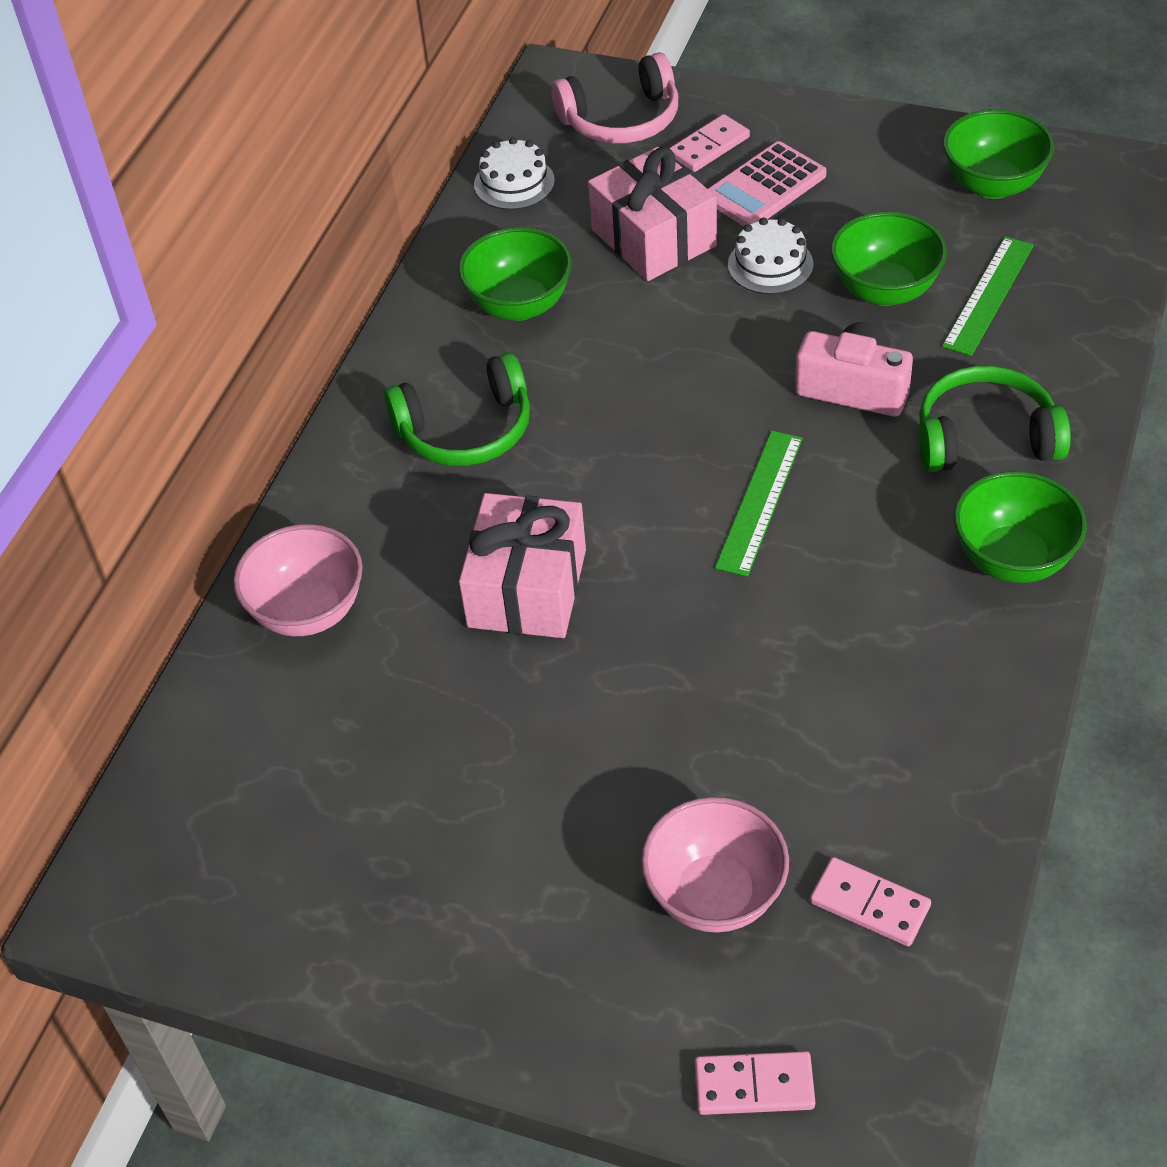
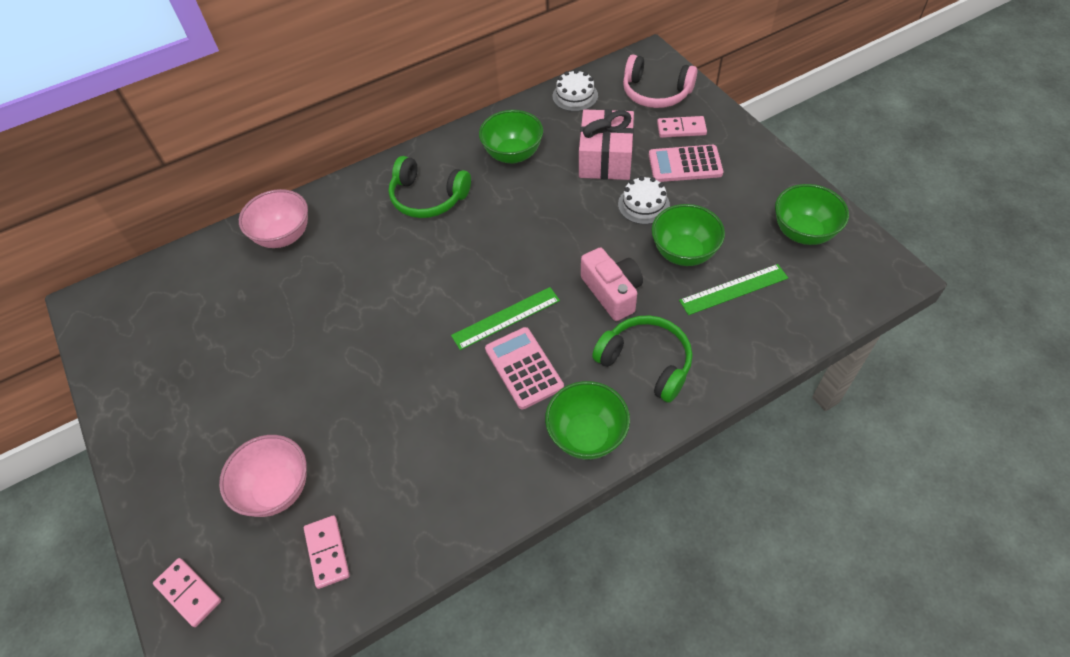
camera: 40 degrees right, 5 degrees up
(527, 588) = (369, 287): pink gift -> none
(852, 541) = (524, 368): none -> pink calculator

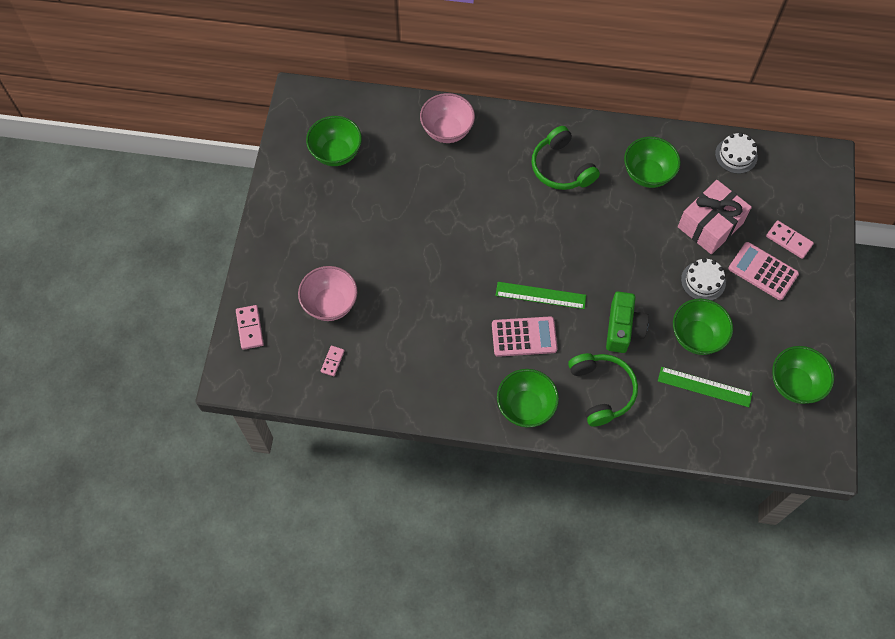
camera: 35 degrees right, 10 degrees up
(171, 331) = (336, 153): none -> green bowl
(327, 552) = (332, 361): pink domino -> pink domino, size x0.66
(524, 368) = (524, 337): pink calculator -> pink calculator turned 75 degrees clockwise
(612, 292) = (623, 328): pink camera -> green camera
(656, 92) = (800, 195): pink headphones -> none

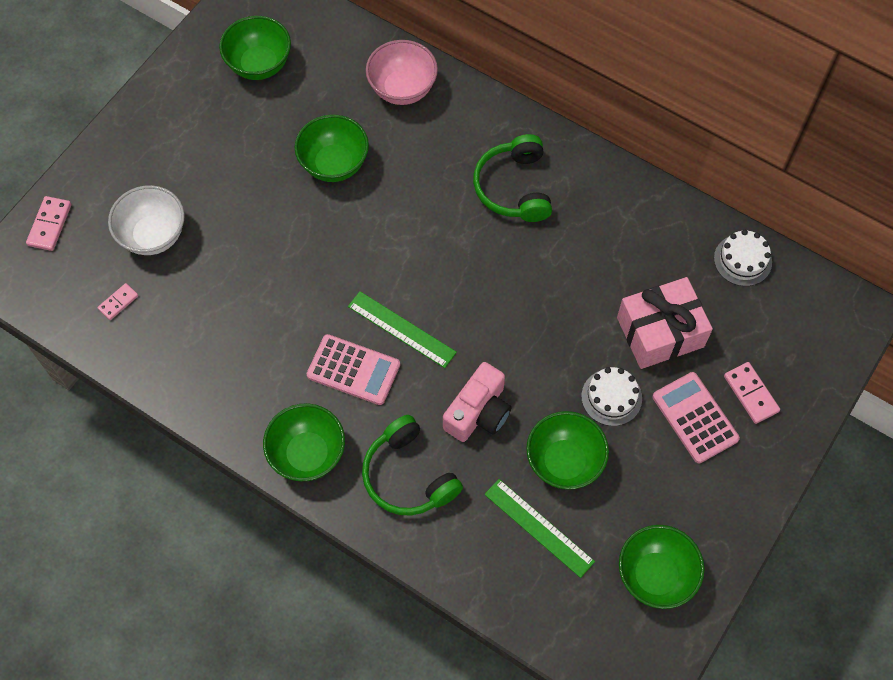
camera: 25 degrees right, 0 degrees up
(330, 304) = (153, 235): pink bowl -> white bowl
(601, 391) = (409, 475): green headphones -> green headphones turned 135 degrees clockwise
(623, 328) = (478, 412): green camera -> pink camera
(647, 174) = (616, 238): green bowl -> green bowl (334, 164)

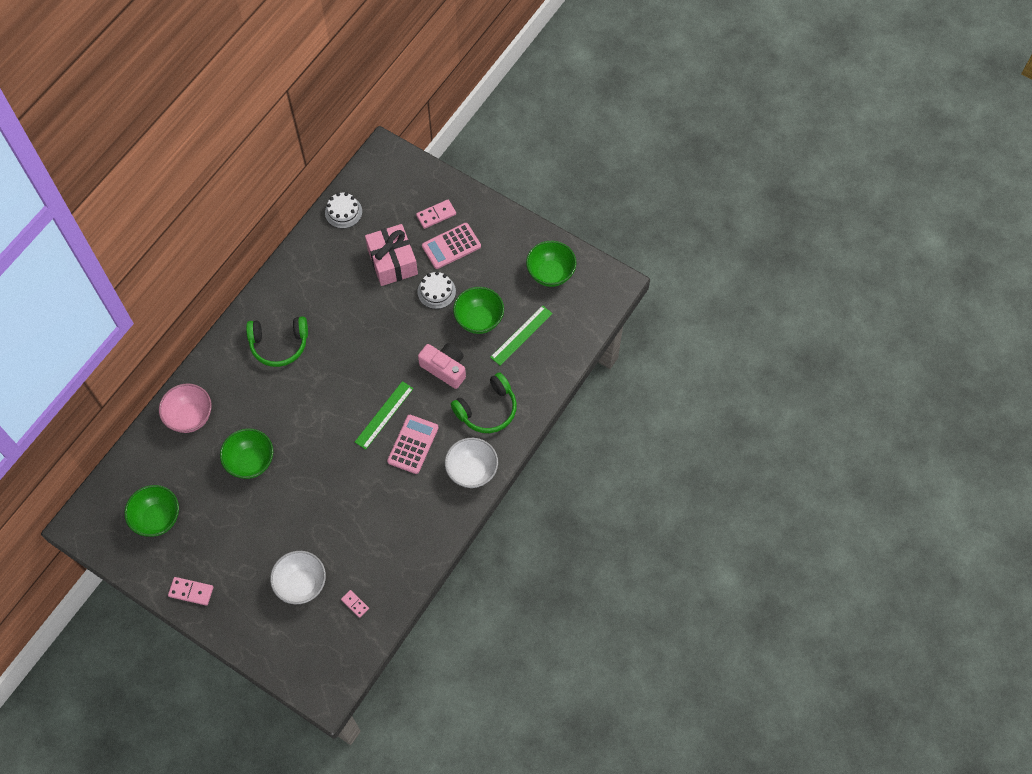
camera: 90 degrees left, 0 degrees up
(50, 225) = (287, 661): pink domino -> pink domino (191, 591)
(307, 454) = (472, 471): green bowl -> white bowl

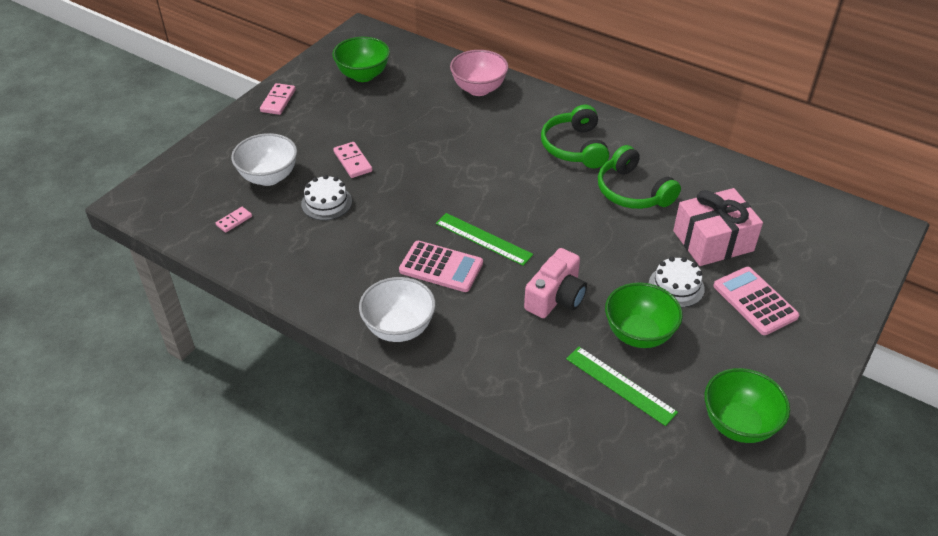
camera: 90 degrees right, 20 degrees down
(251, 462) = (423, 133): green bowl -> none
(343, 212) = (776, 193): white cake -> white cake (326, 202)
(436, 215) = (802, 284): pink domino -> pink domino (353, 161)
(487, 409) = (494, 344): green headphones -> green headphones (633, 191)

